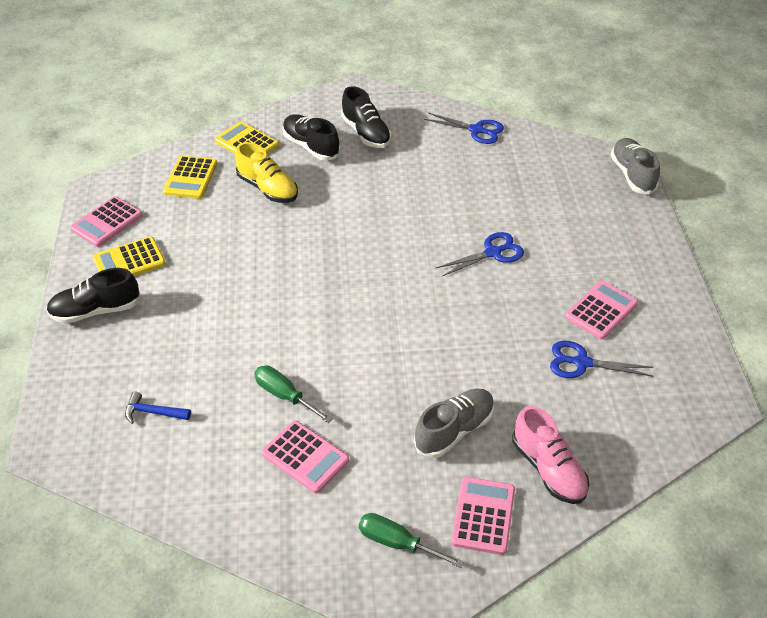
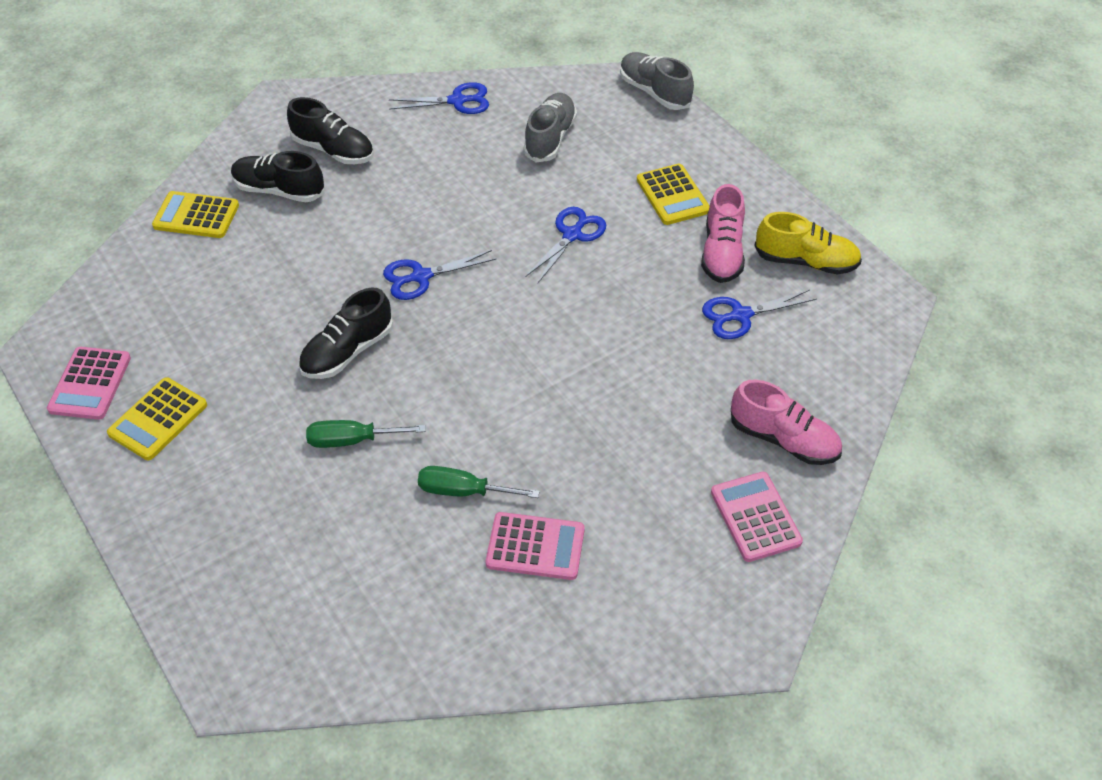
camera: 30 degrees left, 5 degrees up
(96, 311) = (162, 497): black shoe -> black shoe (347, 352)
(153, 412) = (327, 581): blue hammer -> none
(190, 178) = (157, 286): yellow calculator -> yellow calculator (672, 195)
(268, 188) = (264, 261): yellow shoe -> yellow shoe (805, 261)
(363, 239) = (421, 277): none -> blue scissors
(397, 543) = (693, 587): green screwdriver -> green screwdriver (352, 440)
(454, 430) = (667, 444): grey shoe -> grey shoe (550, 138)
(601, 310) = (722, 252): pink calculator -> pink shoe

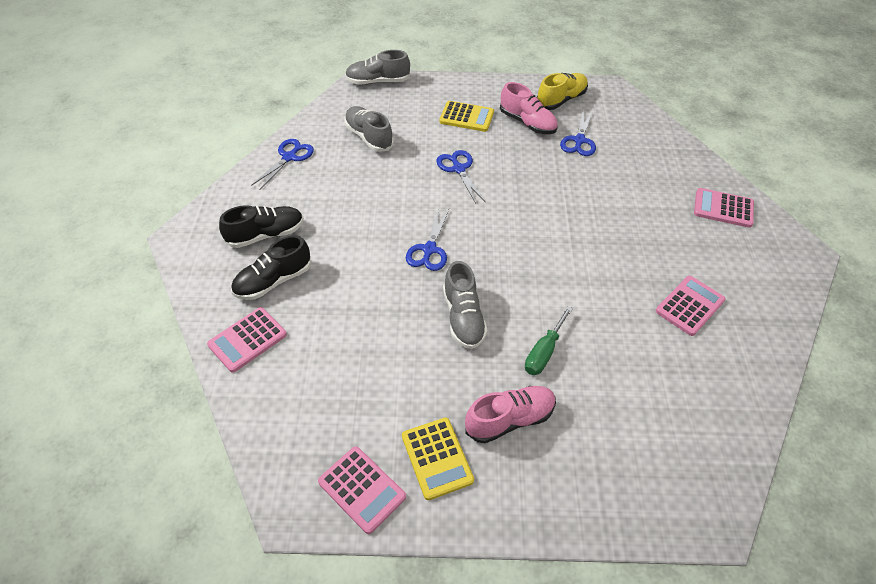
camera: 55 degrees left, 0 degrees up
(196, 216) = (247, 340): yellow calculator -> pink calculator
(347, 352) = (463, 317): black shoe -> grey shoe
(463, 491) = (625, 317): green screwdriver -> none
(783, 439) = (677, 171): pink shoe -> pink shoe (509, 419)

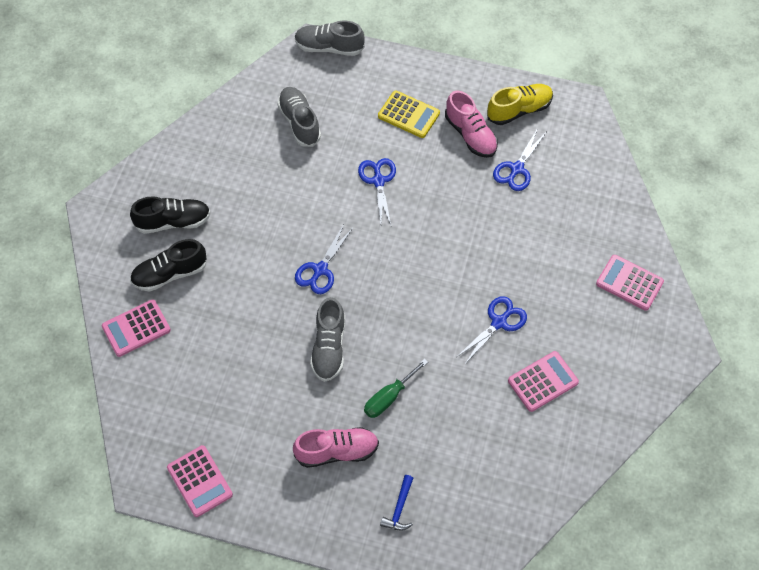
camera: 15 degrees right, 10 degrees up
(289, 157) = (214, 133): blue scissors -> blue scissors (499, 322)
(437, 458) = (266, 470): yellow calculator -> none
(603, 466) = (399, 508): none -> blue hammer

